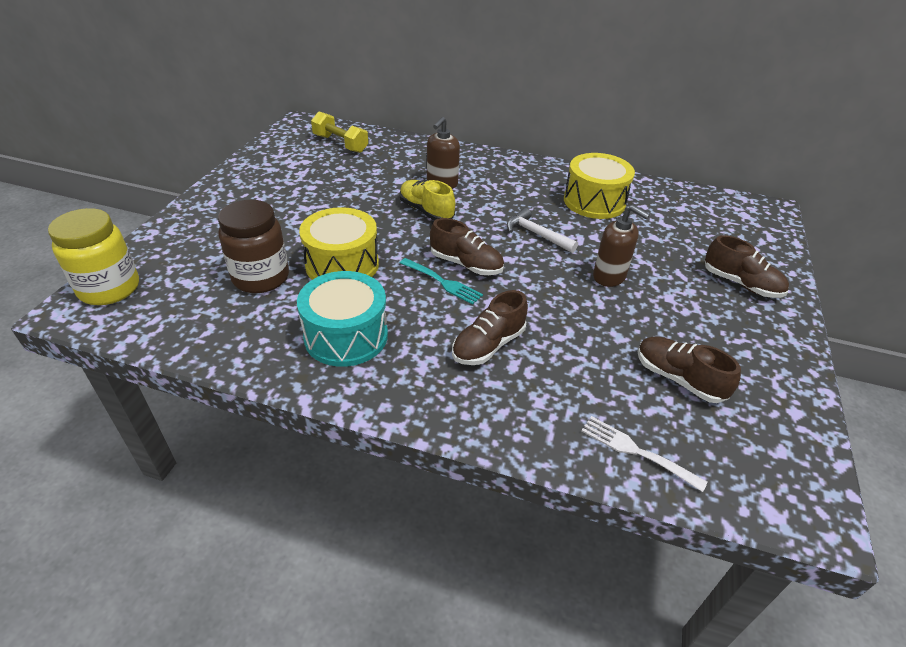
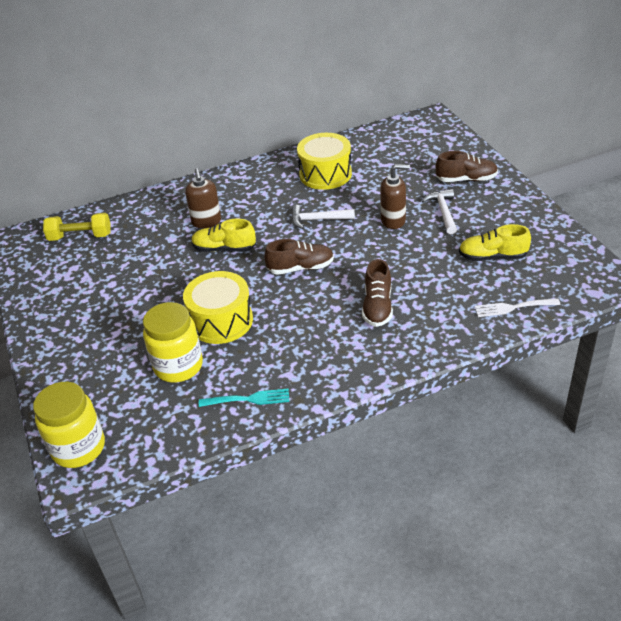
camera: 35 degrees left, 0 degrees up
(261, 278) = (178, 366): brown jar -> yellow jar
(346, 336) = (289, 359): turquoise drum -> none
(442, 282) = (302, 288): turquoise fork -> turquoise fork (248, 399)
(675, 299) = (443, 212): none -> white hammer
(678, 379) = (492, 256): brown shoe -> yellow shoe

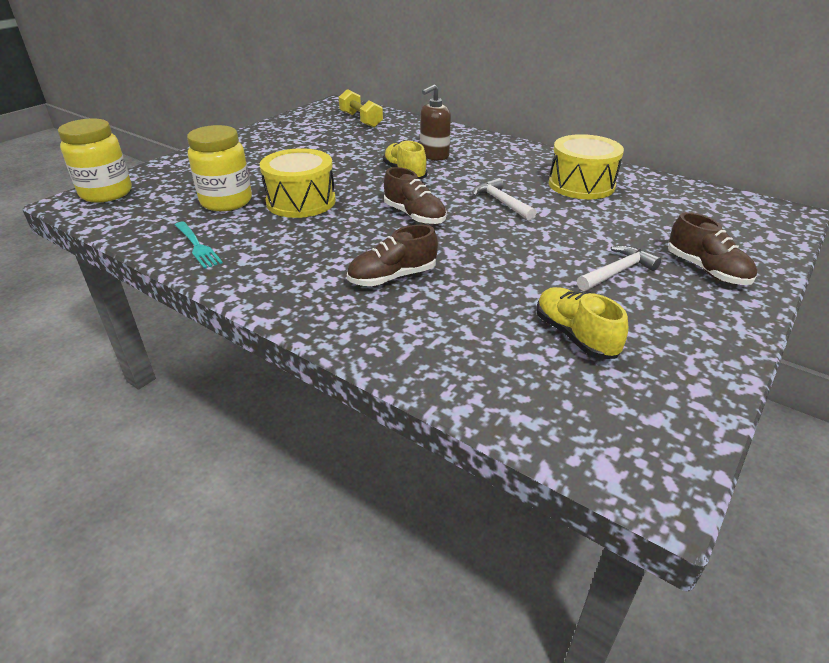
camera: 55 degrees right, 5 degrees down
(393, 220) = (555, 244): brown soap dispenser -> none
(513, 307) = (485, 385): white fork -> none

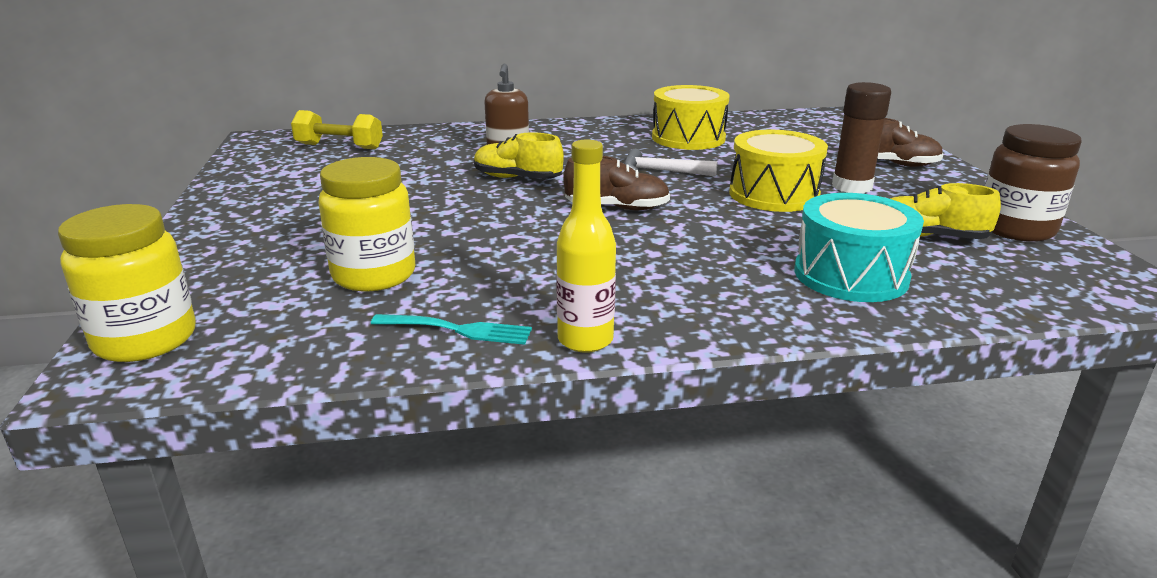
camera: 45 degrees left, 10 degrees down
(229, 281) = (585, 340): none -> yellow bottle
(301, 201) = (470, 240): yellow drum -> yellow drum (773, 194)
(392, 277) = (722, 261): brown shoe -> none
(445, 328) = (850, 275): none -> turquoise drum
(617, 272) = (851, 186): white hammer -> brown glue stick
(674, 371) = (1015, 229): none -> brown jar

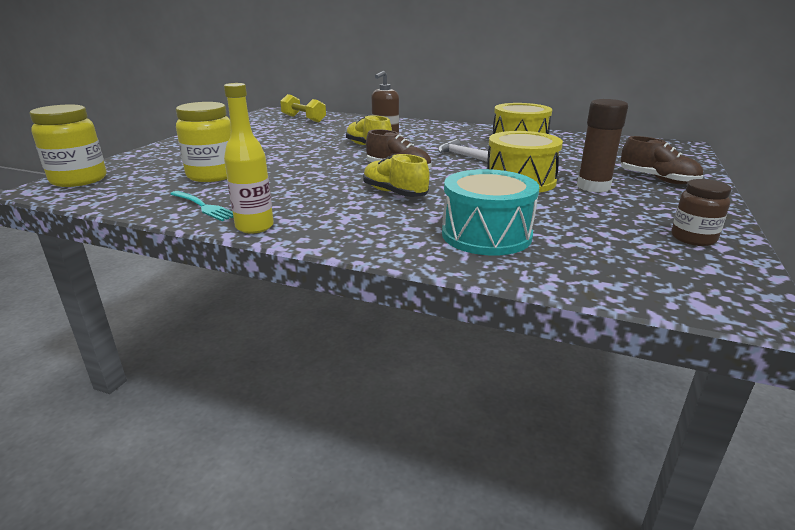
camera: 30 degrees right, 0 degrees up
(928, 237) = (597, 227): yellow shoe -> yellow shoe (394, 193)
(1015, 229) = (693, 238): brown jar -> brown jar, size x0.62

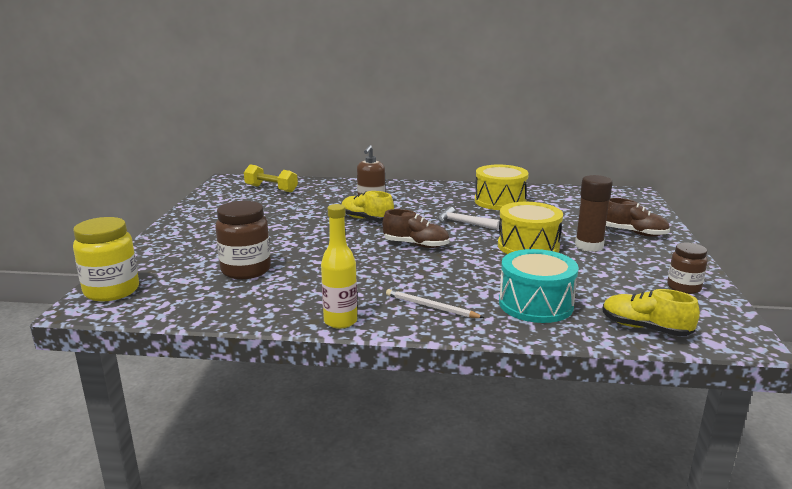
camera: 15 degrees left, 5 degrees down
(204, 207) = (273, 306): turquoise fork -> none
(212, 175) = (246, 270): yellow jar -> brown jar
(363, 224) = (431, 307): none -> white pencil
(394, 193) = (432, 271): yellow shoe -> yellow shoe (645, 328)

